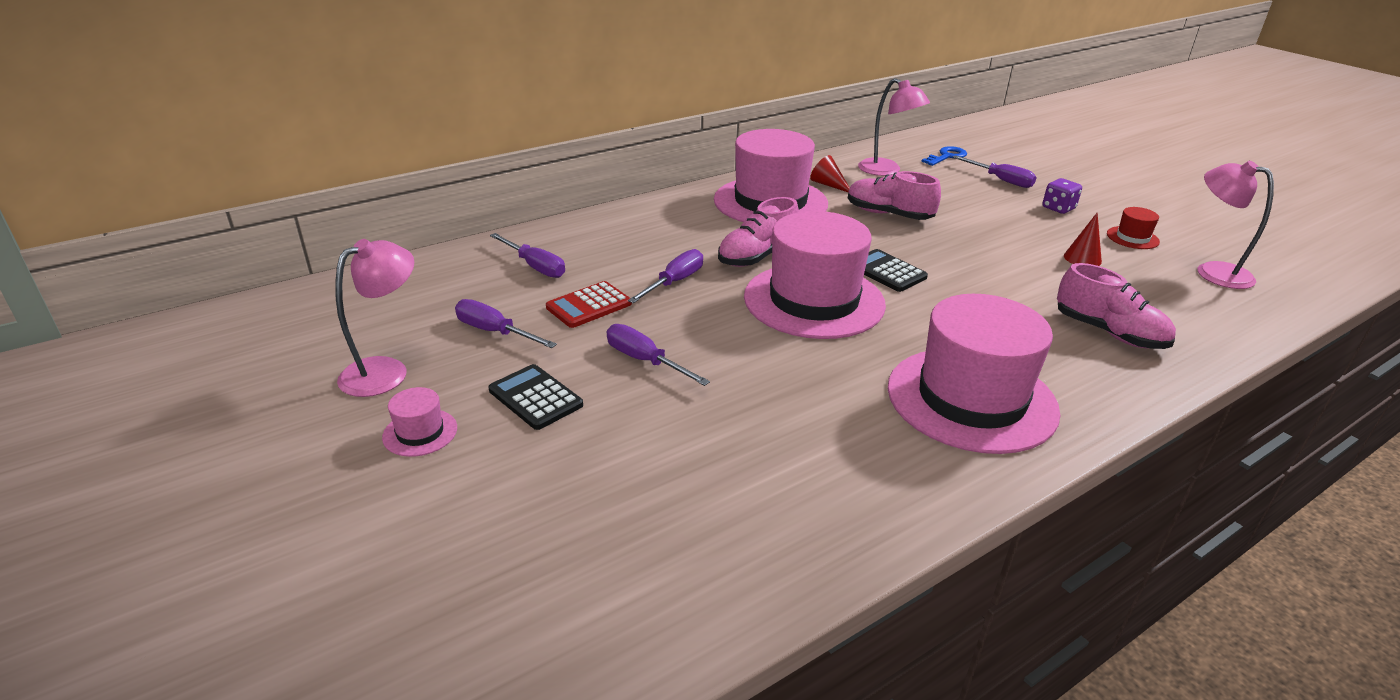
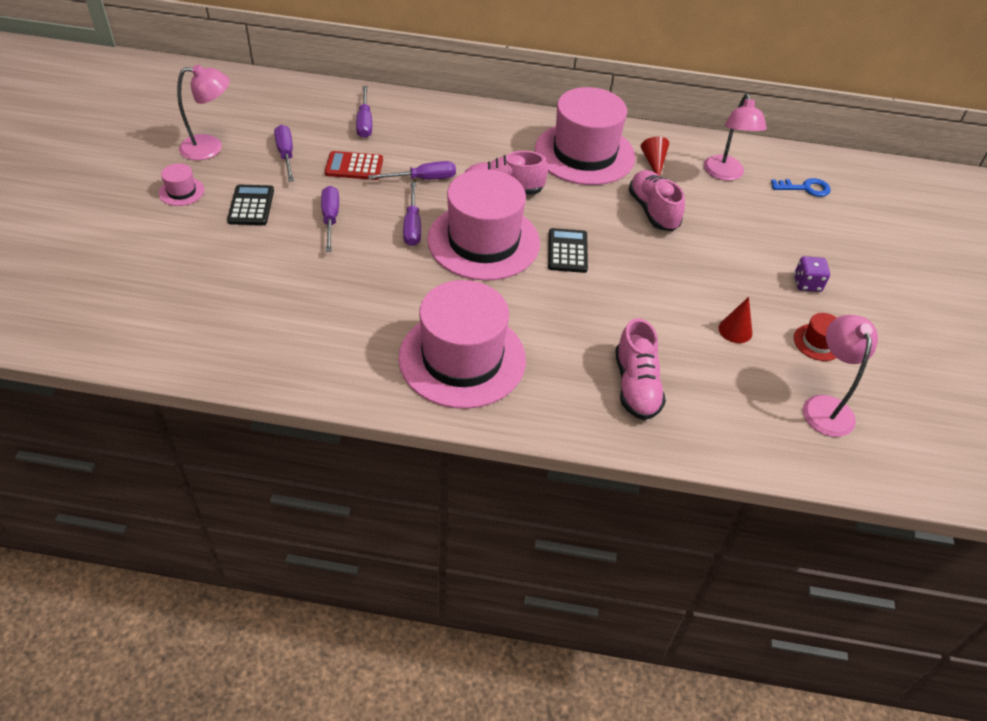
camera: 40 degrees right, 15 degrees up
(1000, 180) = (809, 234): purple screwdriver -> purple screwdriver (412, 226)

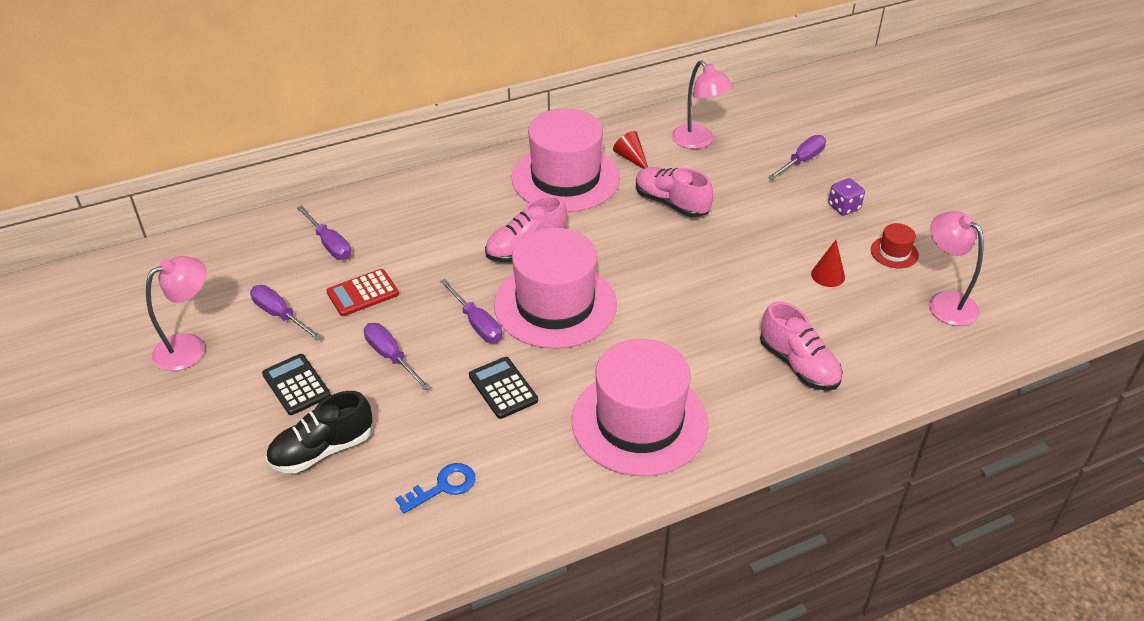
camera: 30 degrees left, 5 degrees down
(181, 191) = (205, 408): pink hat -> none
(225, 257) = (322, 450): none -> black shoe
(423, 179) = (442, 273): purple screwdriver -> purple screwdriver (801, 161)
(567, 251) = (635, 276): black calculator -> black calculator (503, 388)
(805, 188) = (770, 124): blue key -> blue key (443, 487)

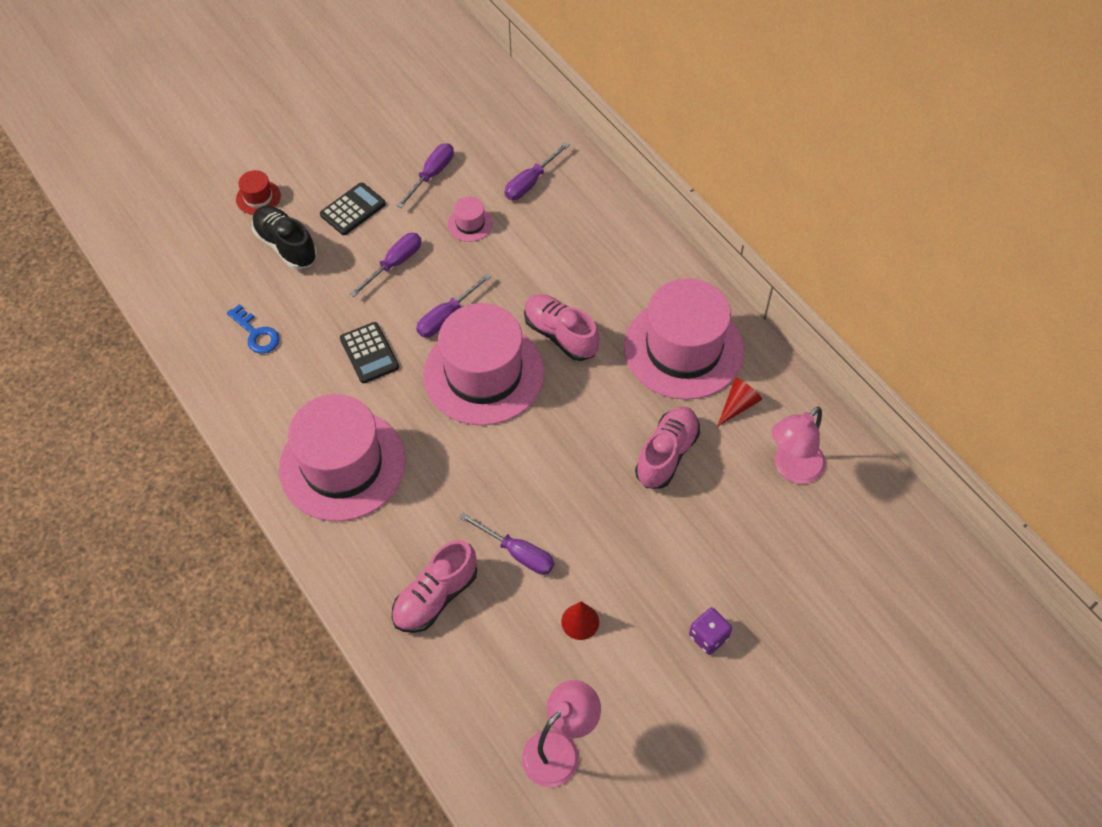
camera: 80 degrees right, 15 degrees up
(189, 347) = (384, 129): pink lamp -> none
(362, 293) = (470, 224): red calculator -> pink hat
(503, 388) = (369, 353): black calculator -> black calculator turned 105 degrees clockwise
(801, 161) = (788, 586): purple screwdriver -> purple screwdriver (517, 553)
(894, 252) = (636, 694): red hat -> red hat (258, 197)

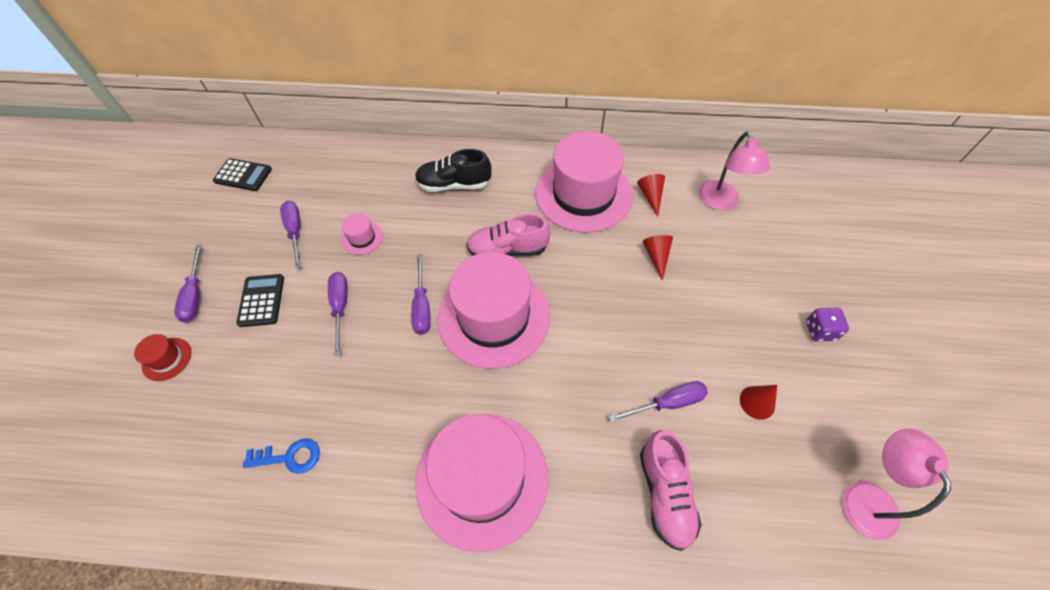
camera: 50 degrees left, 0 degrees up
(286, 246) = (235, 371): black shoe -> black shoe (454, 184)
(369, 353) = (399, 381): black calculator -> black calculator (243, 175)
(530, 182) = (370, 183): purple screwdriver -> purple screwdriver (195, 295)
(666, 454) = (656, 256): pink shoe -> red cone

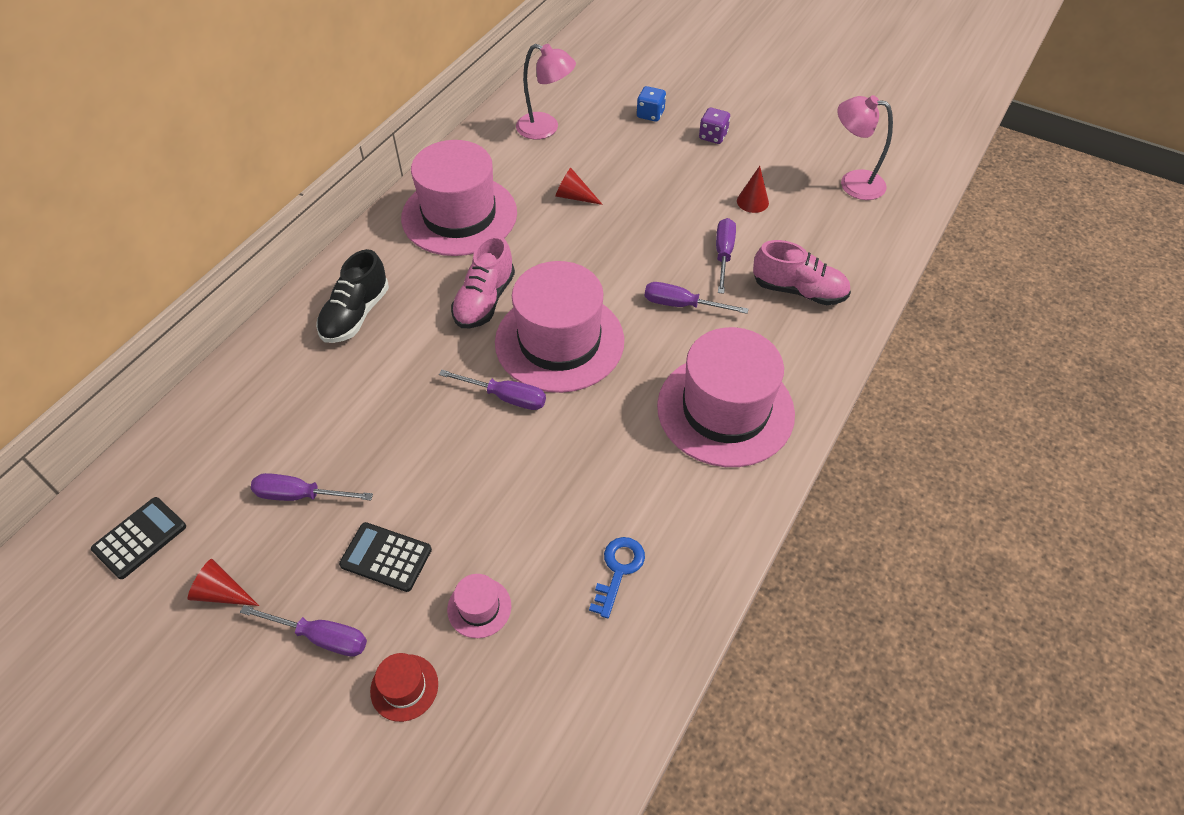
camera: 65 degrees left, 5 degrees down
(340, 307) = (454, 475): purple screwdriver -> purple screwdriver (682, 305)
(362, 238) = (367, 426): pink hat -> pink hat (479, 607)
(651, 196) = (502, 169): red cone -> red cone (222, 592)
(804, 267) = (650, 114): none -> blue dice

